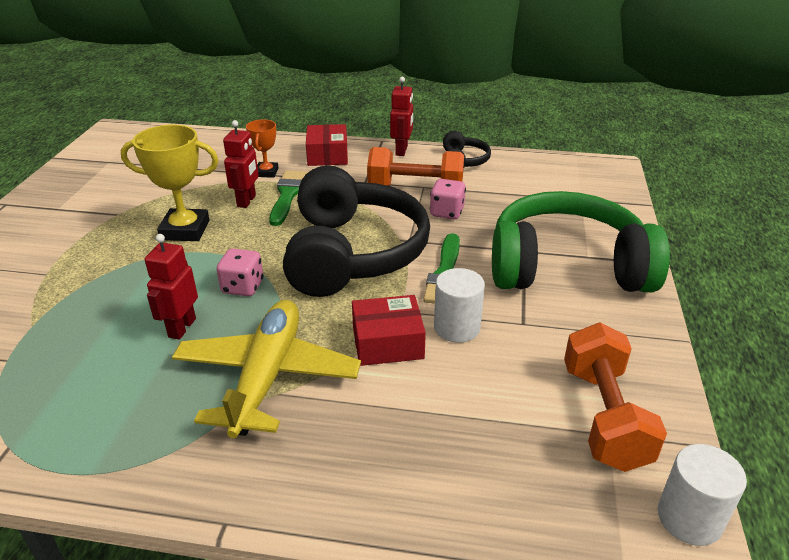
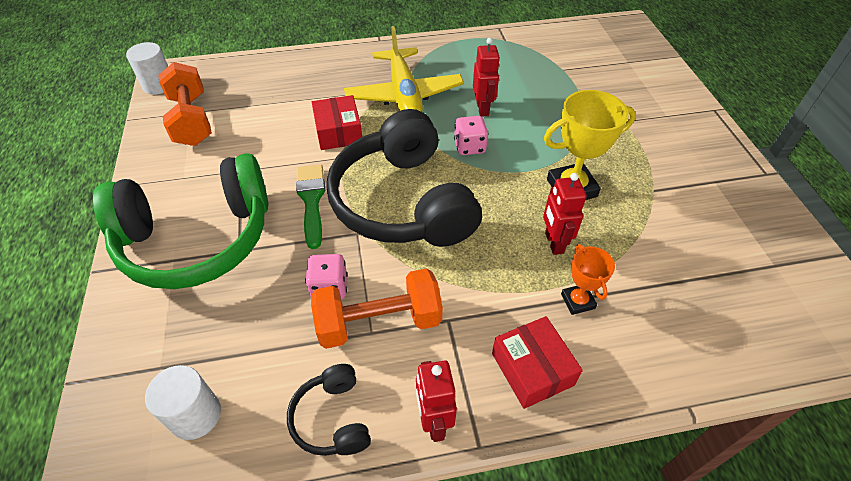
camera: 160 degrees right, 15 degrees up
(288, 195) = (519, 266): green brush -> none
(387, 342) = (338, 132): red box -> red box turned 75 degrees counterclockwise
(457, 327) = (292, 154): white cylinder -> white cylinder (195, 415)

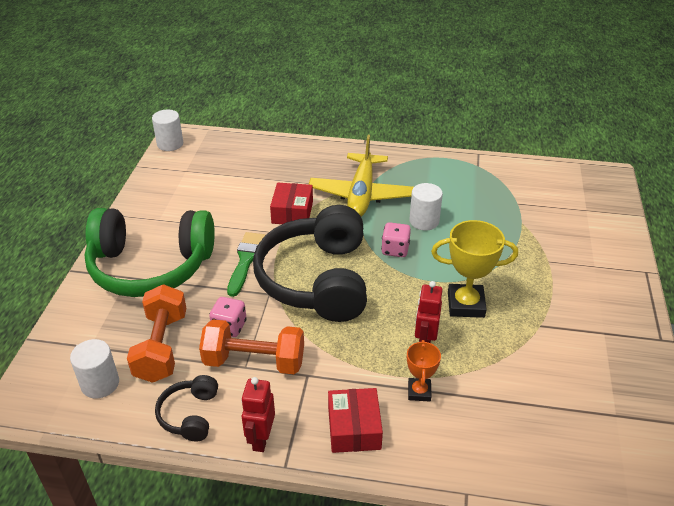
camera: 20 degrees right, 10 degrees down
(192, 120) = (183, 177): orange dumbbell -> orange dumbbell (162, 347)
(483, 109) = (424, 221): red robot -> white cylinder

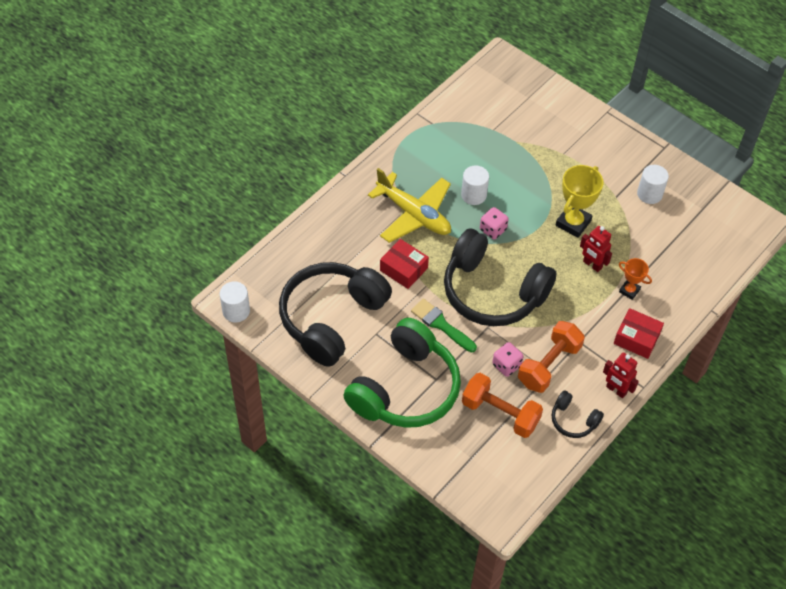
camera: 60 degrees left, 15 degrees up
(100, 383) = (513, 462): white cylinder -> white cylinder (649, 194)
(200, 193) = (331, 318): none -> black headphones

